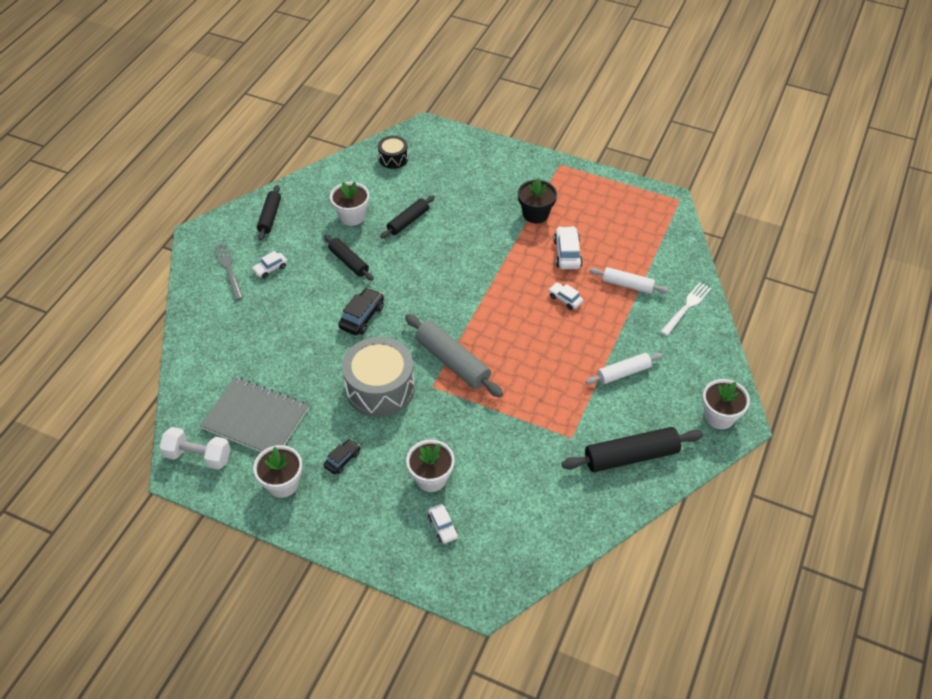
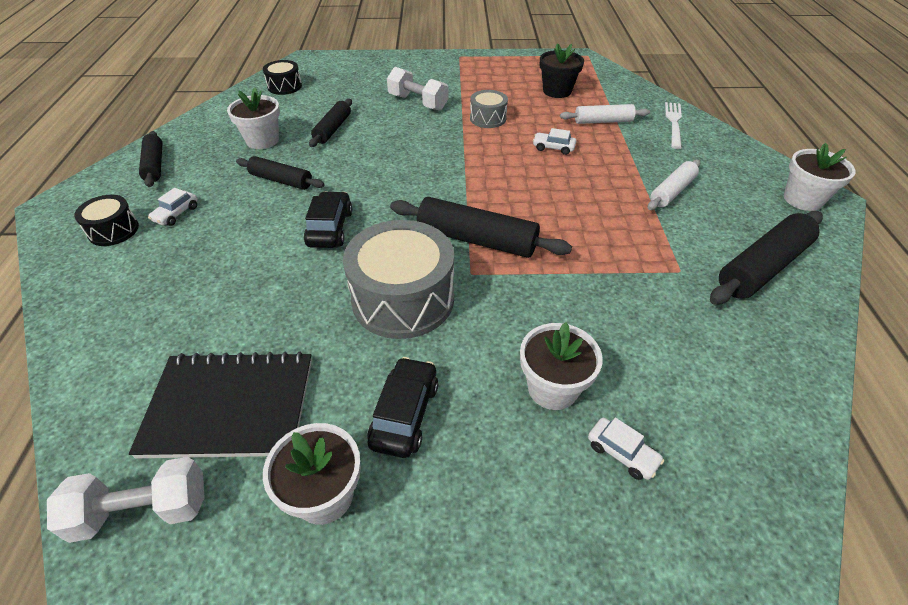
camera: 25 degrees left, 5 degrees down
(228, 269) = (113, 230): grey fork -> black drum
(255, 419) = (230, 406): grey notebook -> black notebook
(342, 459) = (405, 414): black car -> black car, size x1.56
(452, 362) = (476, 240): grey rolling pin -> black rolling pin
(490, 212) = (418, 102): none -> white dumbbell
(535, 214) = (465, 93): black flower pot -> black flower pot (557, 91)
(535, 250) = (488, 118): none -> grey drum
(567, 253) = (522, 113): white car -> none

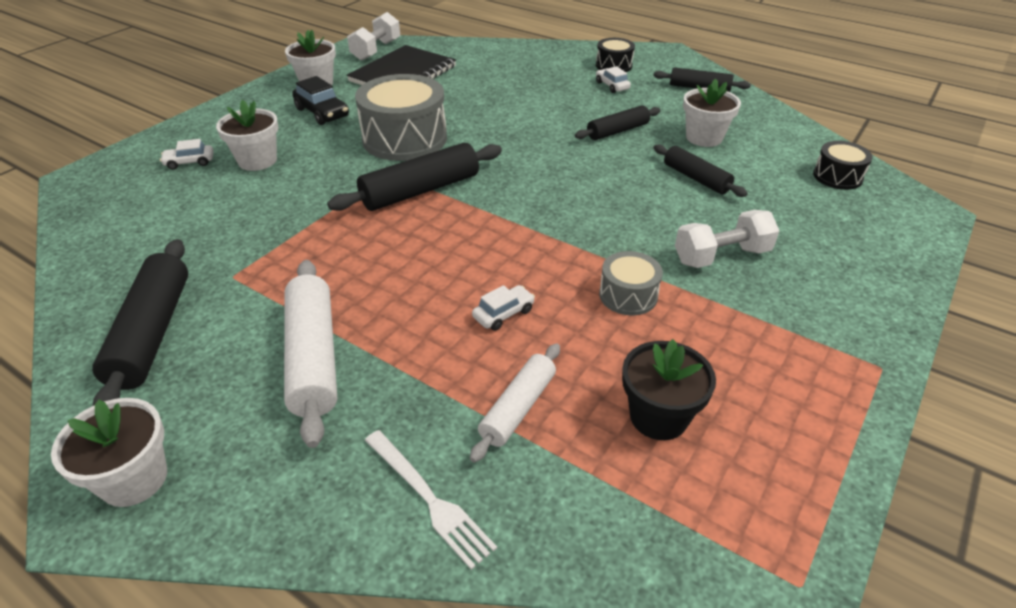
camera: 125 degrees right, 5 degrees down
(330, 228) = (520, 134): black car -> none
(672, 191) = (313, 357): white rolling pin -> white rolling pin, size x1.61

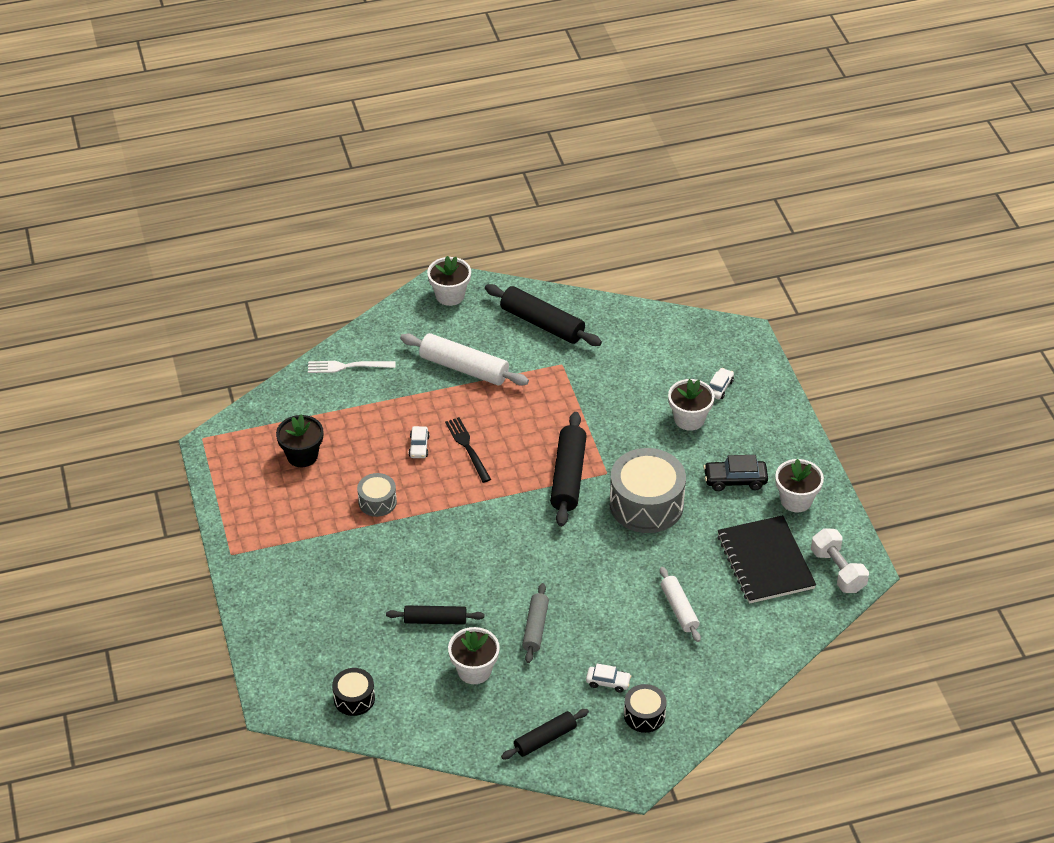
camera: 130 degrees right, 5 degrees up
(458, 274) = (467, 447): none -> black fork
(518, 408) = (358, 416): white rolling pin -> white rolling pin (679, 609)
(617, 131) = (535, 627): black rolling pin -> grey rolling pin
(721, 256) = (359, 565): white dumbbell -> none

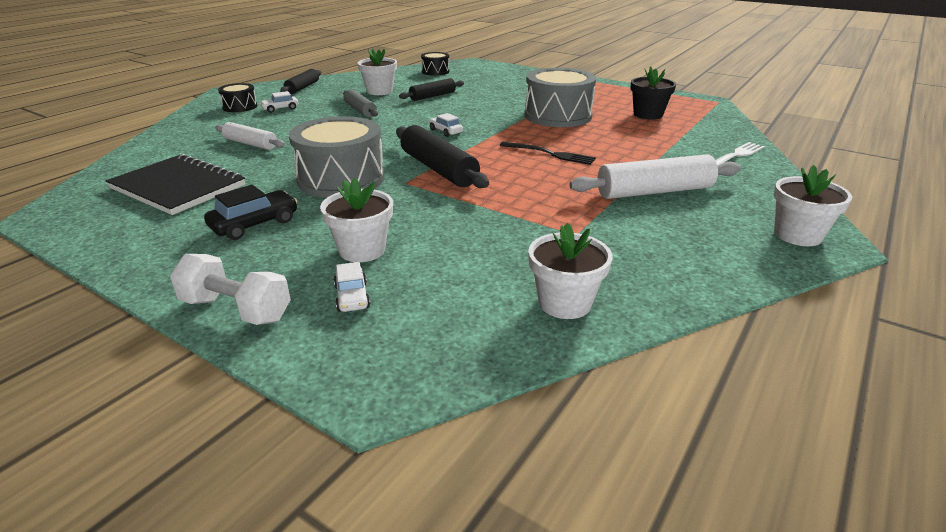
camera: 140 degrees right, 15 degrees down
(377, 502) = (558, 116): grey drum -> grey drum, size x1.94
(419, 446) = (586, 142): white car -> white car (445, 131)
(542, 323) = (664, 258): black rolling pin -> none
(796, 500) = (160, 236): white flower pot -> white flower pot (564, 303)
(838, 570) = (82, 206): white dumbbell -> white dumbbell (236, 310)

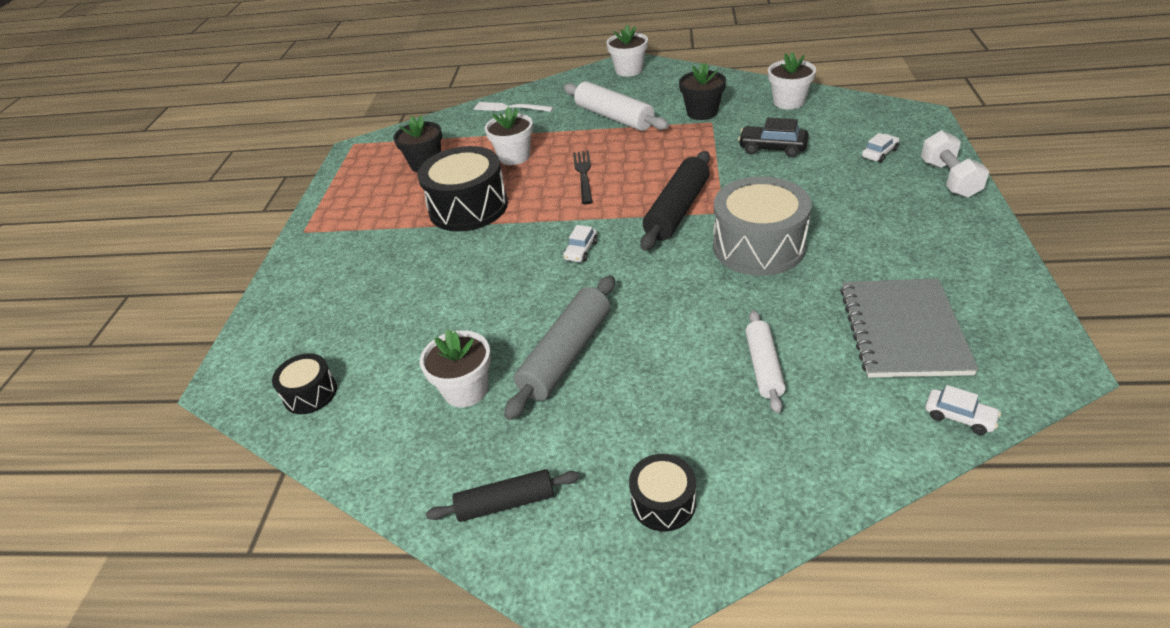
camera: 115 degrees left, 10 degrees up
(178, 187) = (903, 330): black notebook -> grey notebook
(254, 224) = (879, 237): black car -> black car (772, 148)
(280, 109) = (629, 442): white car -> white car (959, 417)
(360, 110) = (566, 354): grey rolling pin -> grey rolling pin, size x1.61
(362, 250) = (836, 176): white flower pot -> white flower pot (514, 156)
(432, 96) = (455, 325): black rolling pin -> none
(558, 116) = (468, 207): grey drum -> black drum
(607, 237) = (702, 112): none -> black flower pot

